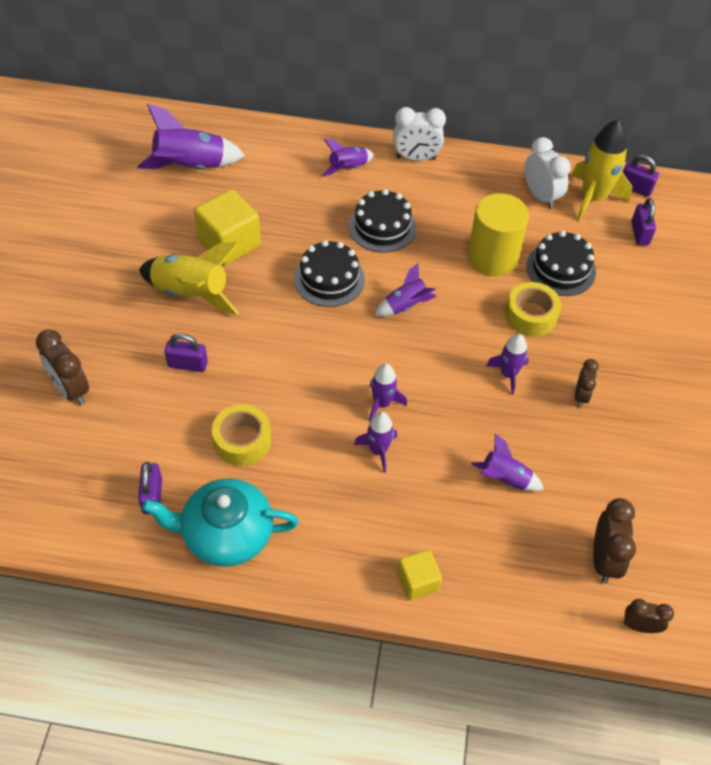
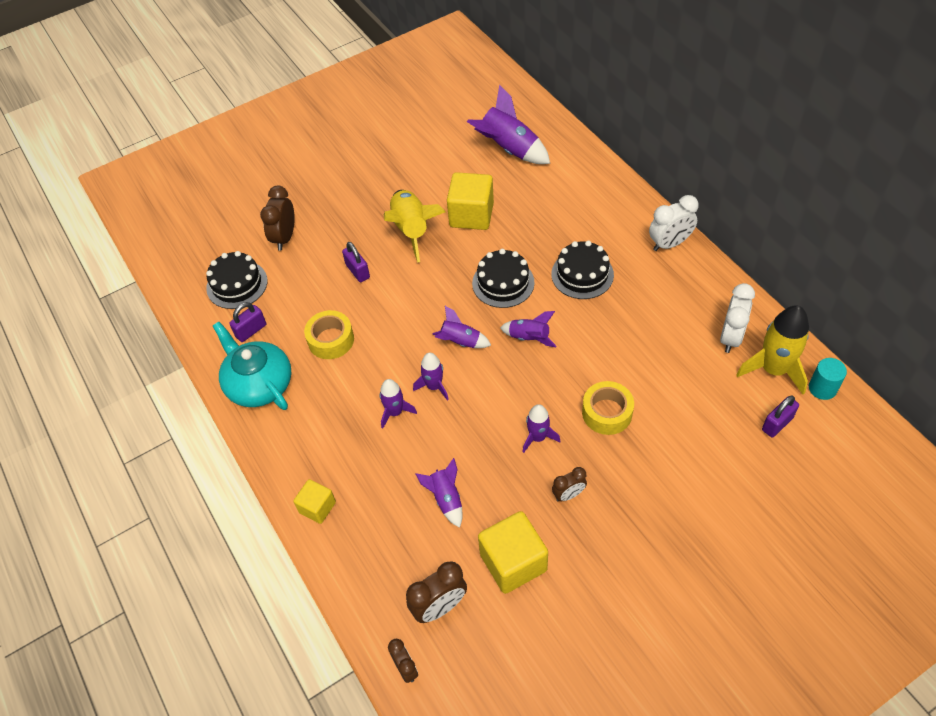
camera: 55 degrees right, 0 degrees up
(348, 168) = (610, 218): purple rocket -> purple rocket (460, 342)
(416, 158) = (669, 244): white clock -> white clock turned 75 degrees counterclockwise
(492, 257) = (633, 352): yellow cylinder -> none
(560, 269) = (674, 399): black cake -> black cake (237, 284)
(608, 478) = (513, 562): none -> yellow cube
(635, 188) = (822, 388): purple padlock -> turquoise cylinder

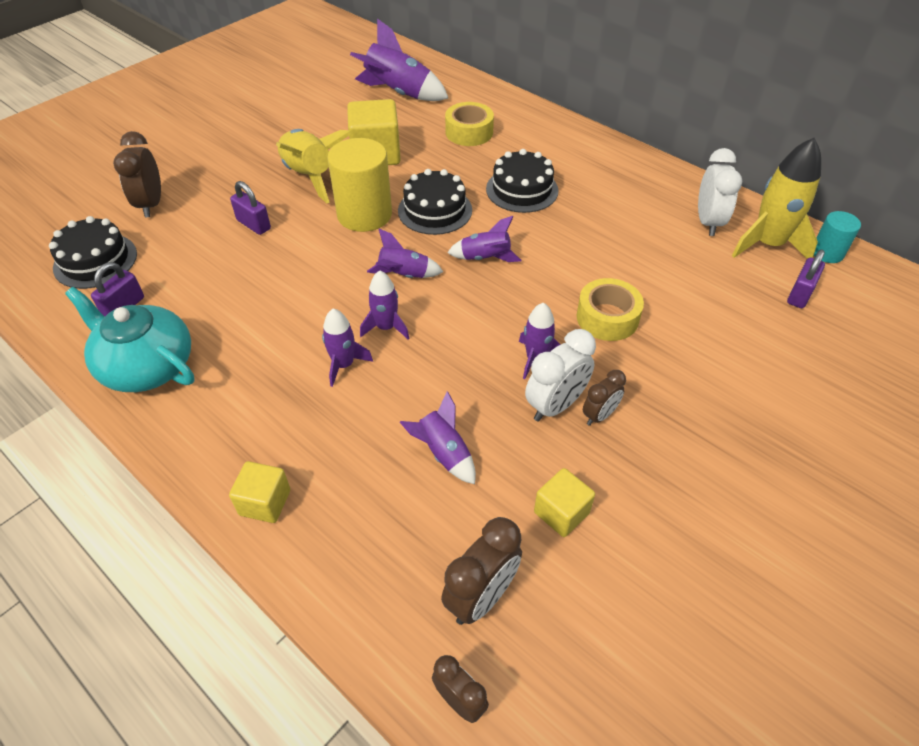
camera: 20 degrees left, 5 degrees down
(331, 340) = (236, 300): yellow tape -> yellow tape (469, 132)
(445, 277) = (364, 214): none -> yellow cylinder
(513, 562) = (561, 512): yellow cube -> yellow cube, size x0.58
(669, 244) = (603, 150): white clock -> white clock (555, 405)

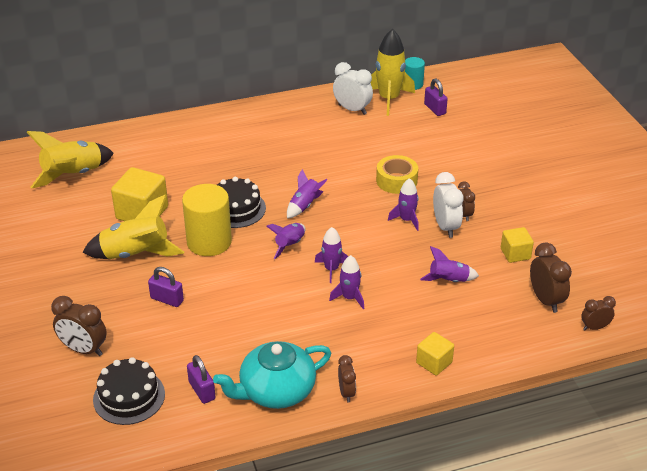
camera: 60 degrees left, 10 degrees down
(168, 431) = (346, 393): none -> brown clock
(253, 224) = (167, 299): purple padlock -> purple padlock turned 45 degrees clockwise
(398, 93) = (73, 175): purple rocket -> yellow rocket
(469, 132) = (163, 161): yellow tape -> none
(522, 190) = (252, 164): black cake -> none

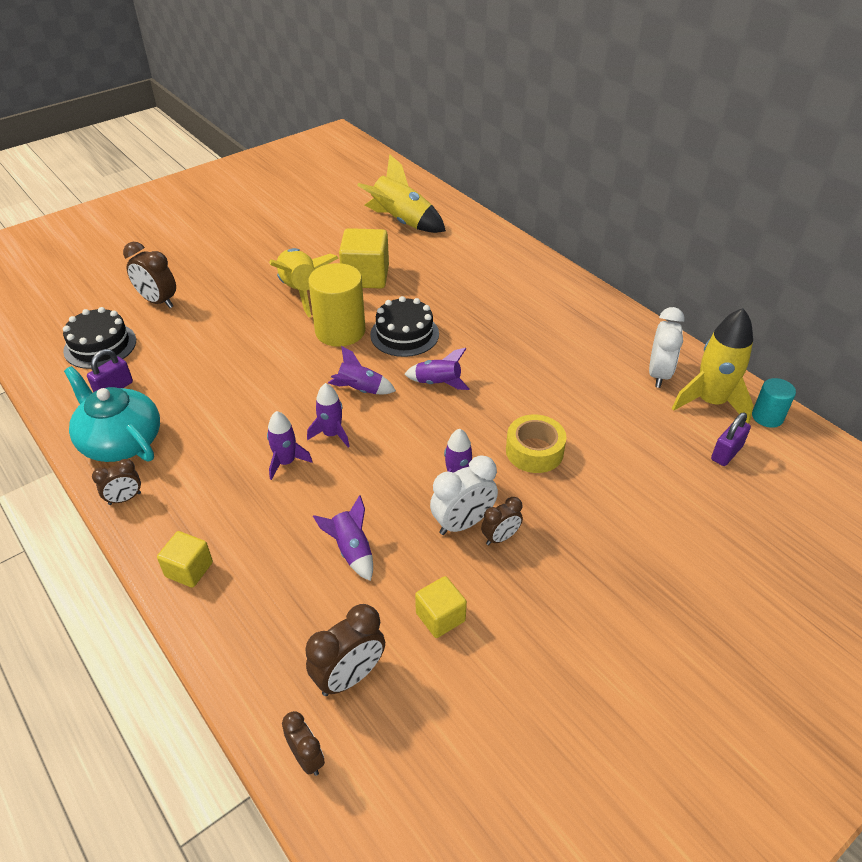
camera: 70 degrees right, 5 degrees up
(84, 349) = (158, 301): brown clock -> brown clock turned 60 degrees counterclockwise
(167, 299) = (241, 329): purple padlock -> none

